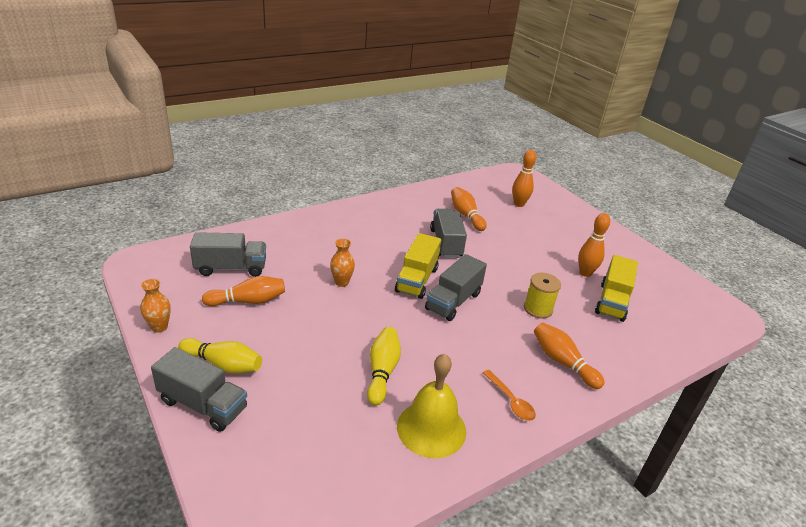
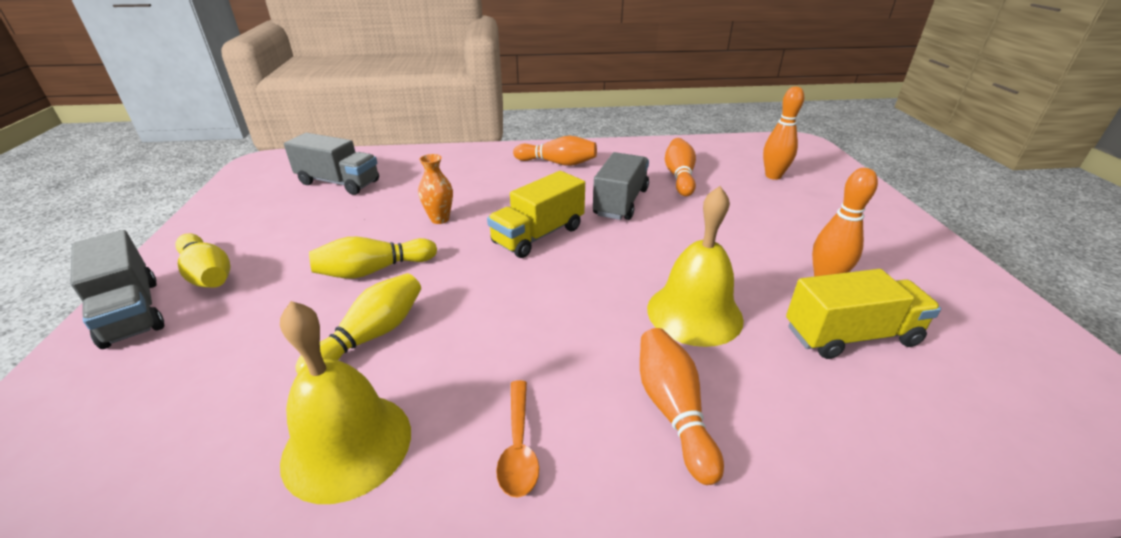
camera: 30 degrees right, 0 degrees up
(159, 327) = (202, 222): orange vase -> none
(248, 301) = (315, 216): orange bowling pin -> orange bowling pin (557, 163)
(337, 330) = (374, 270): none -> yellow bowling pin
(453, 301) = (564, 272): grey truck -> none
(538, 309) = (694, 313): yellow spool -> yellow bell
(612, 302) = (850, 335): yellow truck -> yellow truck turned 150 degrees counterclockwise

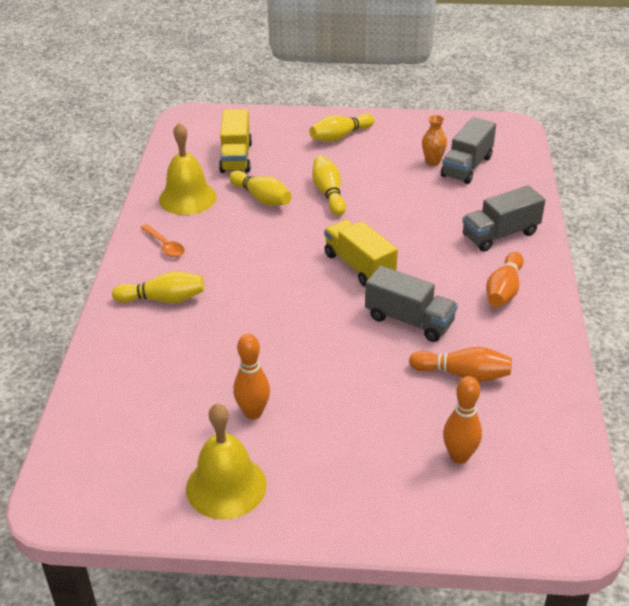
camera: 100 degrees right, 5 degrees up
(131, 312) = (309, 122): grey truck -> grey truck (500, 234)
(440, 219) = (394, 218): orange vase -> orange vase (432, 162)
(518, 446) = (164, 245): orange spoon -> orange spoon turned 135 degrees counterclockwise
(673, 410) = (163, 299): orange bowling pin -> yellow bowling pin
(694, 313) = (238, 328): yellow bell -> yellow bell (226, 486)
(850, 335) = (189, 398): yellow truck -> yellow truck (236, 157)

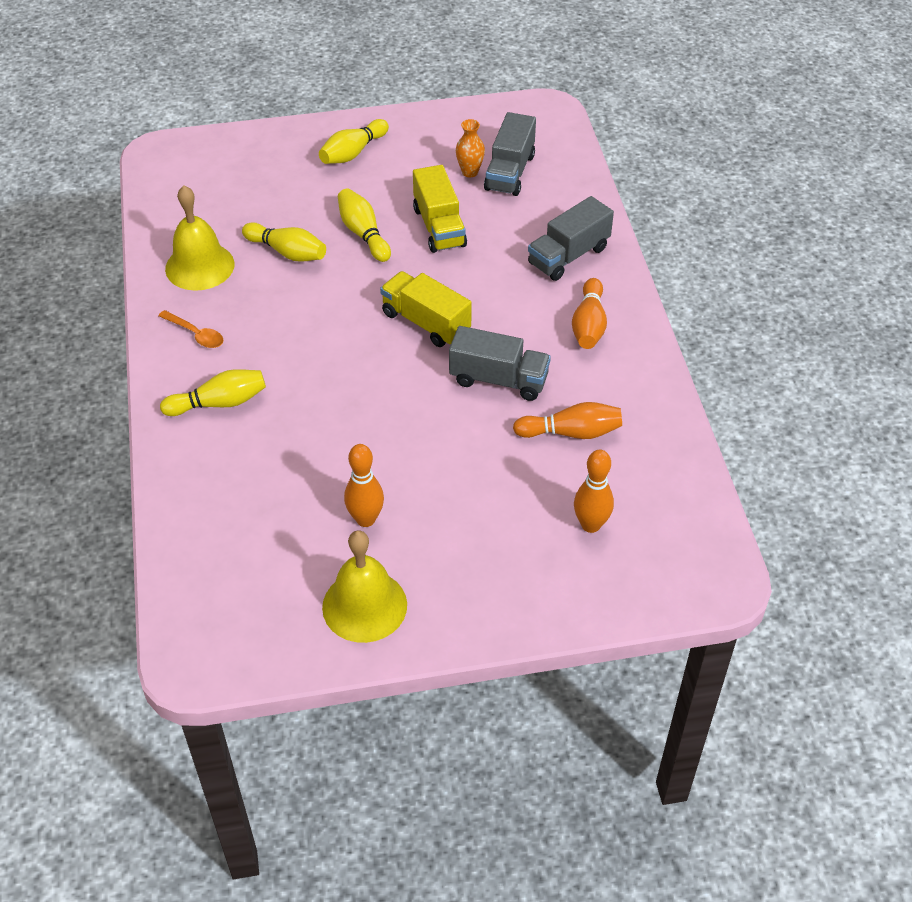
camera: 15 degrees left, 10 degrees up
(236, 157) = (238, 201): yellow truck -> yellow truck (439, 227)

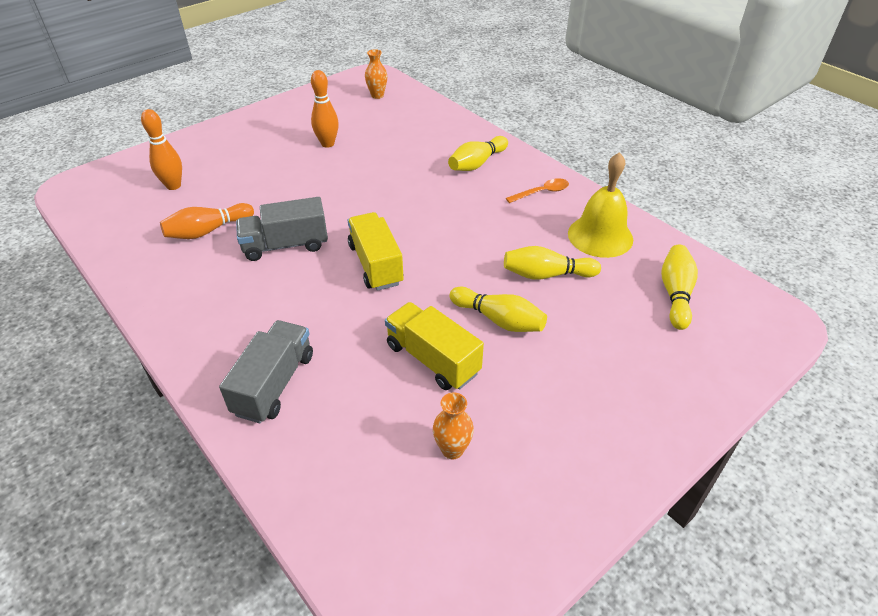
camera: 150 degrees right, 5 degrees down
(195, 334) = (541, 192): orange spoon -> orange spoon turned 150 degrees clockwise
(227, 599) = (377, 95): none -> orange vase
(353, 152) = (605, 413): yellow bowling pin -> yellow bowling pin (675, 294)
(364, 606) = (300, 114): yellow bell -> none
(426, 322) = (376, 264): yellow truck -> yellow truck turned 120 degrees counterclockwise
(510, 172) = (404, 473): grey truck -> none
(589, 325) = (223, 318): orange bowling pin -> none

